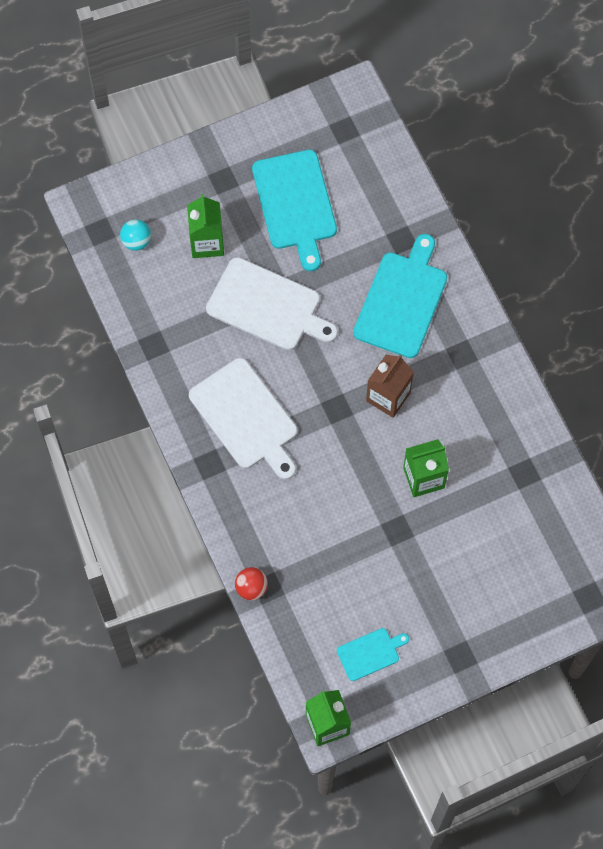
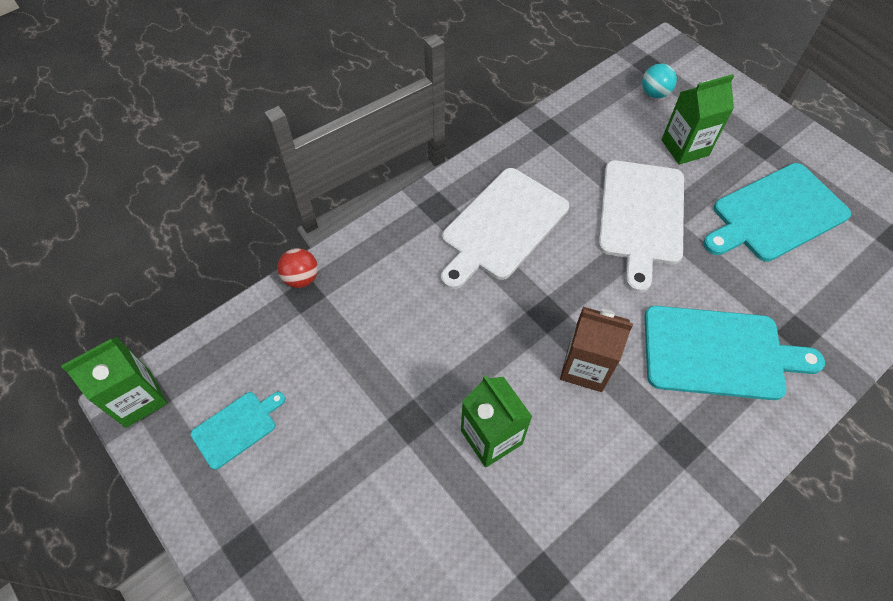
camera: 75 degrees right, 10 degrees down
(370, 653) = (237, 427): turquoise cutting board -> turquoise cutting board turned 90 degrees counterclockwise

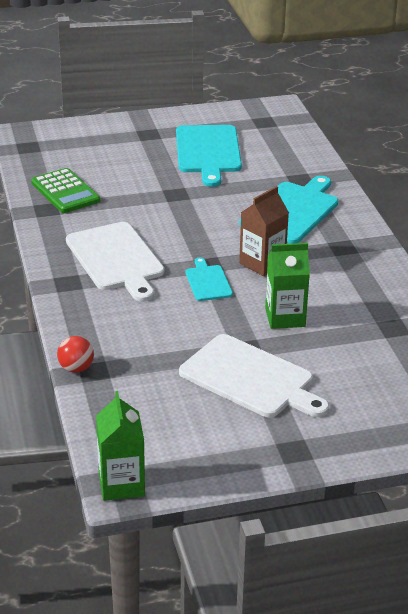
camera: 65 degrees left, 25 degrees down
(237, 427) = (190, 434): turquoise cutting board -> turquoise cutting board (208, 282)
(592, 130) = (65, 192): none -> green calculator
(641, 216) = (162, 200): white cutting board -> white cutting board (250, 378)
(654, 93) = (58, 155): turquoise ball -> none
(685, 147) = (120, 162): green carton -> none

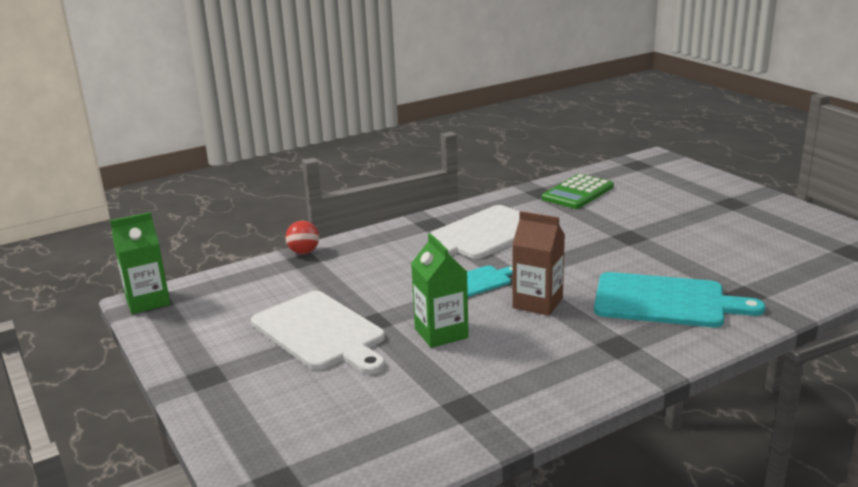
camera: 75 degrees right, 10 degrees down
(208, 152) = (736, 235): turquoise cutting board -> none
(250, 378) = (320, 333): white cutting board -> white cutting board turned 60 degrees counterclockwise

